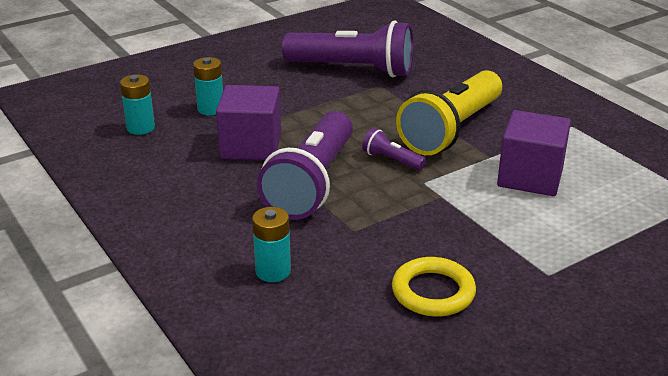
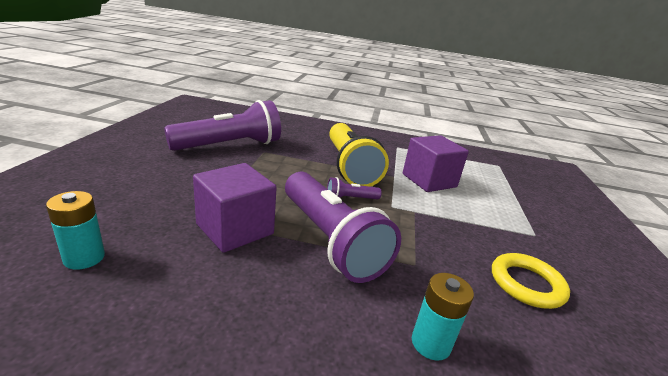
camera: 50 degrees left, 5 degrees down
(211, 109) = (148, 209): turquoise battery -> none

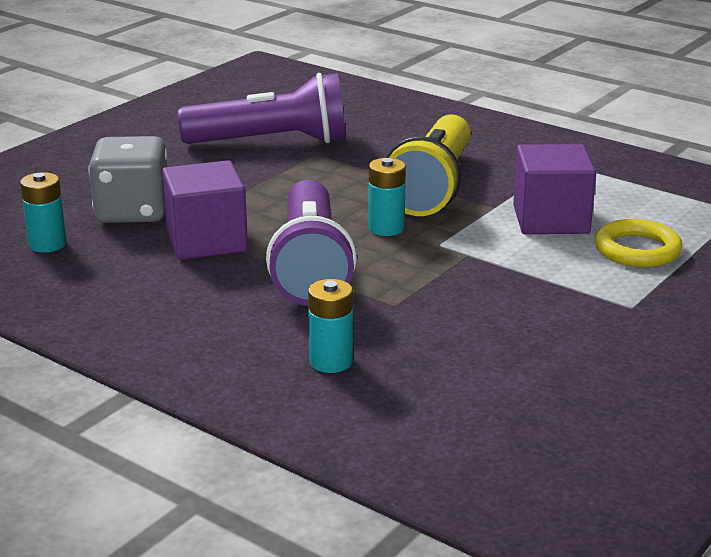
camera: 30 degrees right, 0 degrees up
(157, 210) = (133, 212): none -> grey dice
(350, 199) = (386, 228): purple flashlight -> turquoise battery
(526, 284) = (524, 346): yellow ring -> yellow ring (637, 250)

